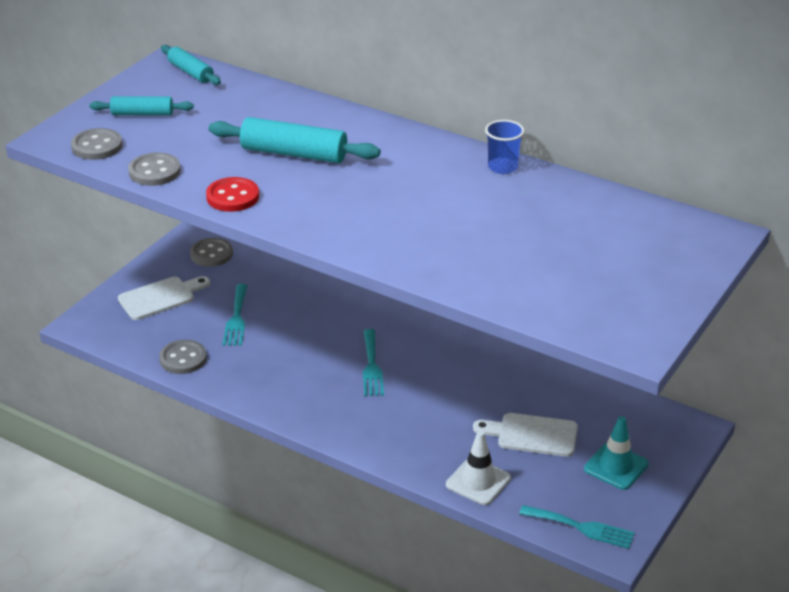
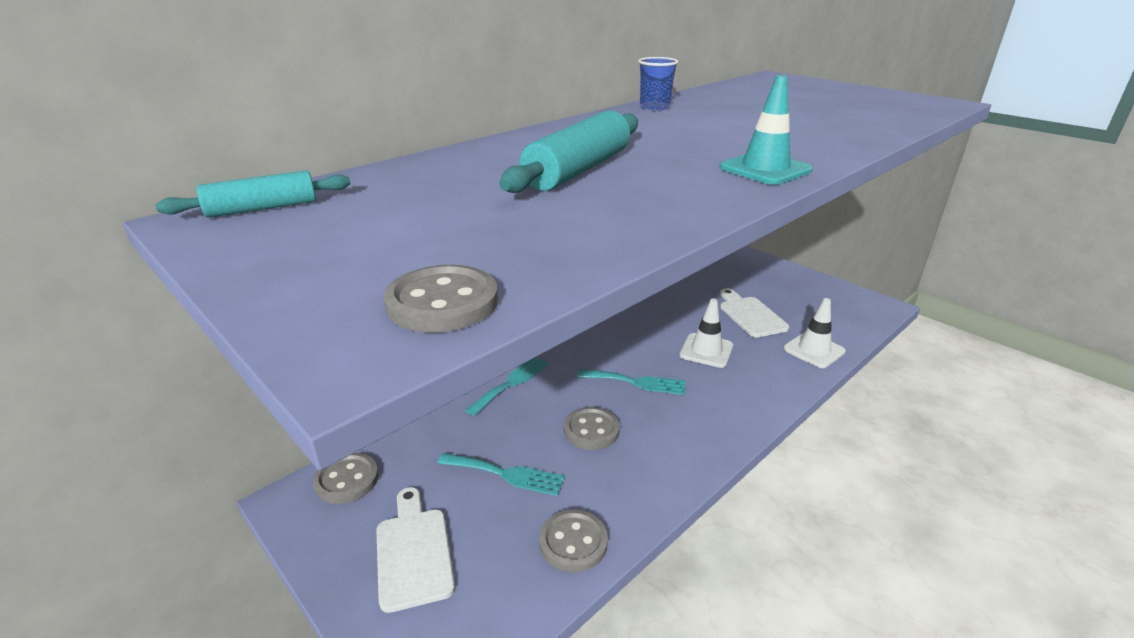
camera: 75 degrees left, 5 degrees down
(142, 114) = (358, 252): turquoise rolling pin -> none
(154, 171) = (578, 255): grey button -> grey button (591, 430)
(232, 197) = (681, 208): red button -> none
(443, 406) = (706, 350): none -> white traffic cone
(532, 435) = (750, 315): white cutting board -> white cutting board turned 135 degrees clockwise
(581, 527) = (863, 314): turquoise fork -> turquoise fork (511, 383)
(616, 467) = (789, 289): turquoise traffic cone -> turquoise traffic cone (765, 169)

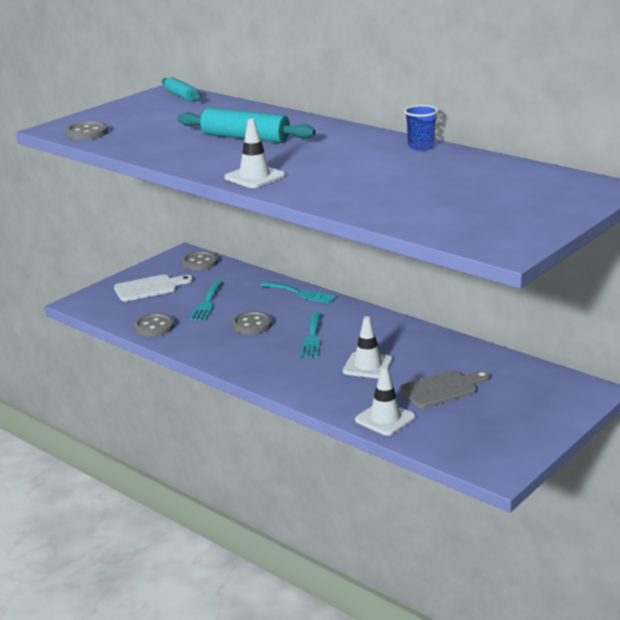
camera: 85 degrees right, 5 degrees down
(750, 315) = (442, 389): white cutting board -> grey cutting board
(765, 169) = (254, 177): turquoise traffic cone -> white traffic cone

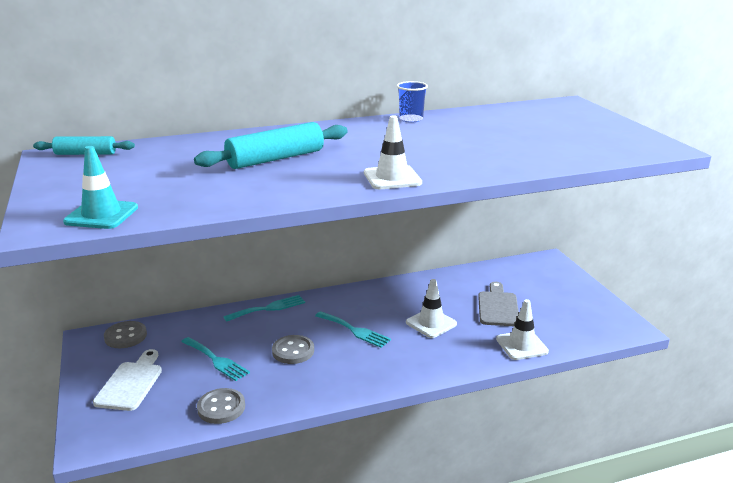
camera: 60 degrees left, 0 degrees up
(87, 133) = (101, 215): grey button -> turquoise traffic cone

